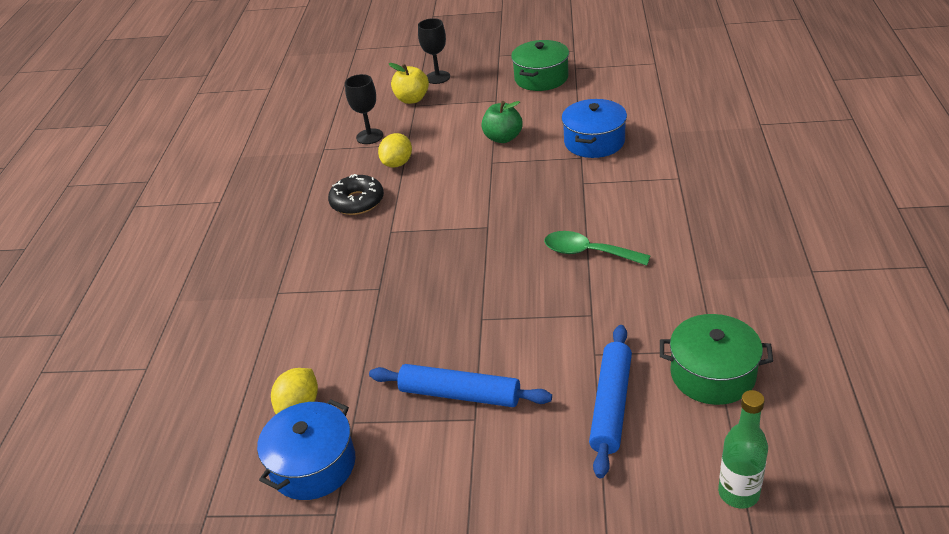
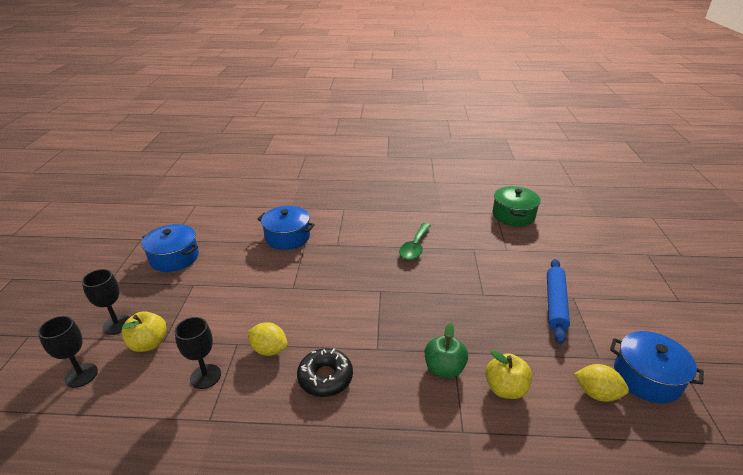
camera: 95 degrees left, 5 degrees down
(321, 327) = (505, 388): none -> yellow apple
(380, 80) = (81, 375): none -> black goblet
(503, 138) = (259, 281): green apple -> green apple (444, 369)
(541, 78) = (174, 257): green pot -> blue pot
(611, 405) = (544, 246): blue rolling pin -> none
(738, 493) = (585, 217): green bottle -> none

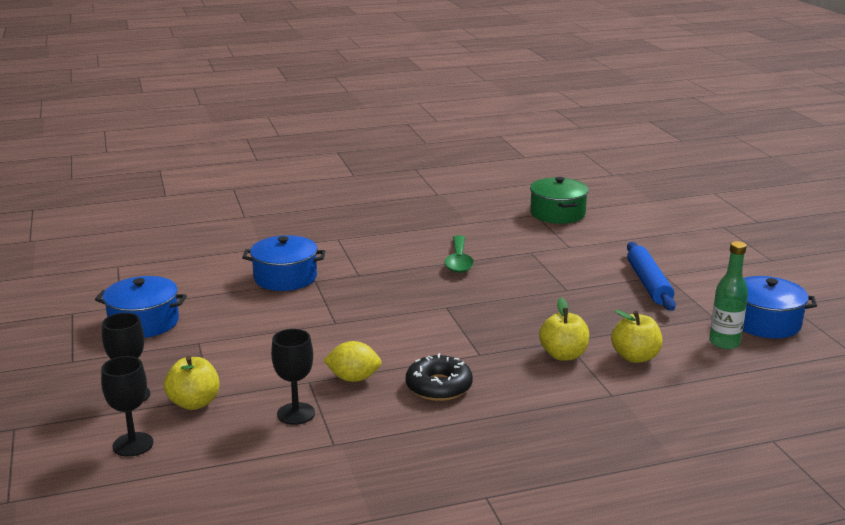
camera: 20 degrees left, 10 degrees down
(444, 369) = (563, 355): green apple -> yellow apple
(596, 393) = (724, 343): yellow lemon -> green bottle

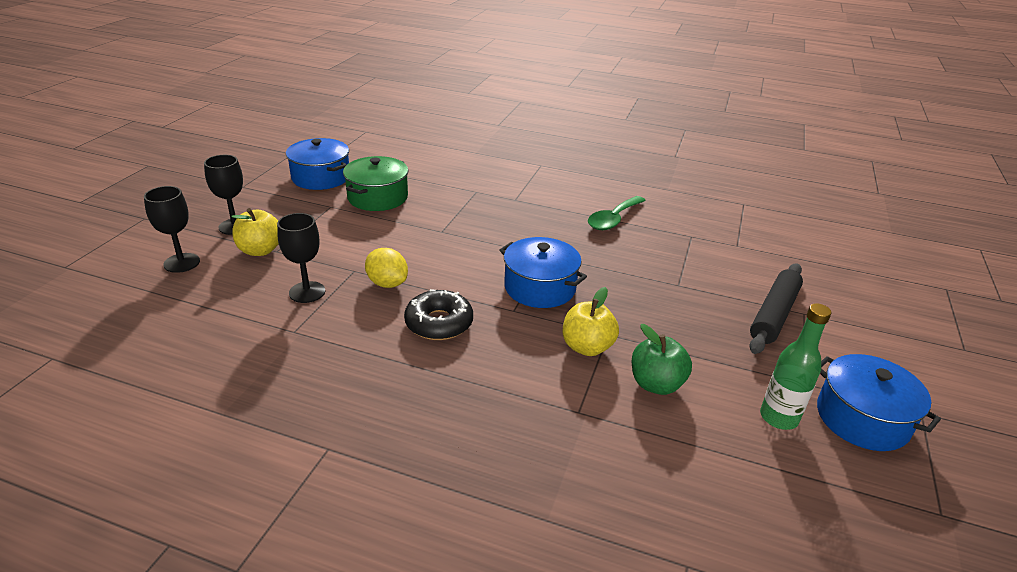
camera: 35 degrees right, 10 degrees up
(285, 278) = (458, 181): blue pot -> blue pot (540, 287)
(557, 213) = (767, 210): green pot -> green pot (377, 197)
(635, 357) = (656, 384): yellow apple -> green apple
(648, 283) = (773, 314): blue rolling pin -> black rolling pin

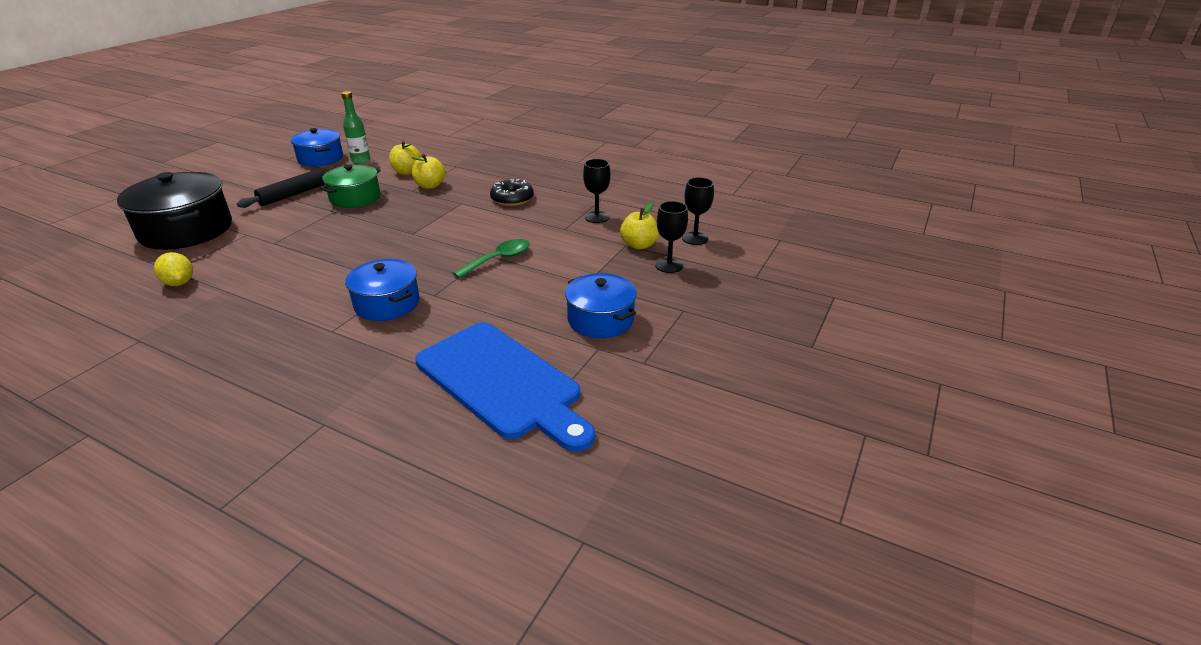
camera: 170 degrees left, 0 degrees up
(377, 197) = (539, 291): green pot -> green pot (355, 198)
(387, 283) = (541, 220): yellow lemon -> yellow lemon (179, 283)
(395, 141) = (502, 383): none -> blue cutting board
(540, 287) = (434, 213): blue pot -> blue pot (387, 303)
(613, 219) = (324, 259): green spoon -> green spoon (498, 259)
(656, 384) = (407, 172): green apple -> yellow apple
(812, 247) = (186, 230): none -> black pot

